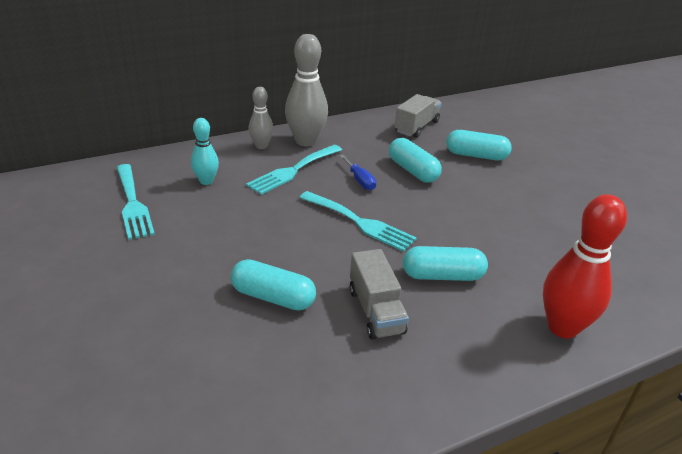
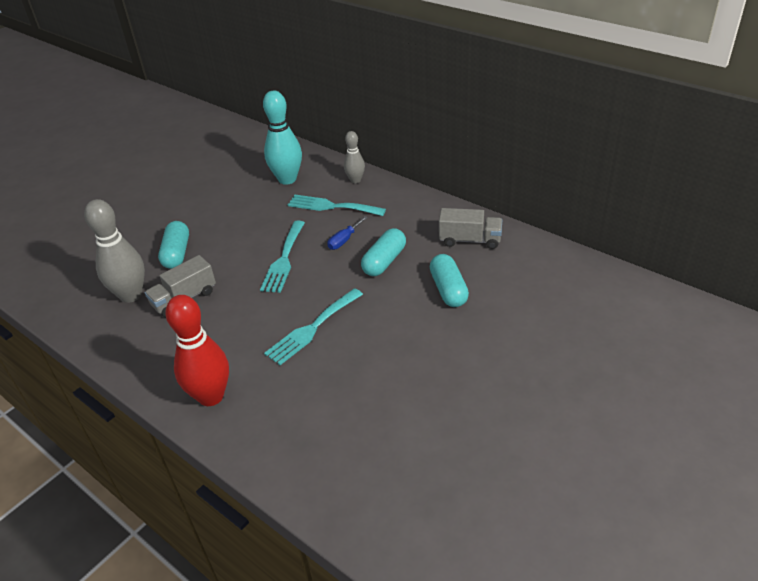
camera: 70 degrees right, 5 degrees up
(133, 204) = (240, 167): turquoise fork -> turquoise fork (312, 329)
(206, 181) = (287, 179): turquoise bowling pin -> turquoise bowling pin, size x1.75
(306, 141) = (382, 195): grey bowling pin -> grey bowling pin (131, 295)
(442, 276) = (241, 318): turquoise capsule -> none

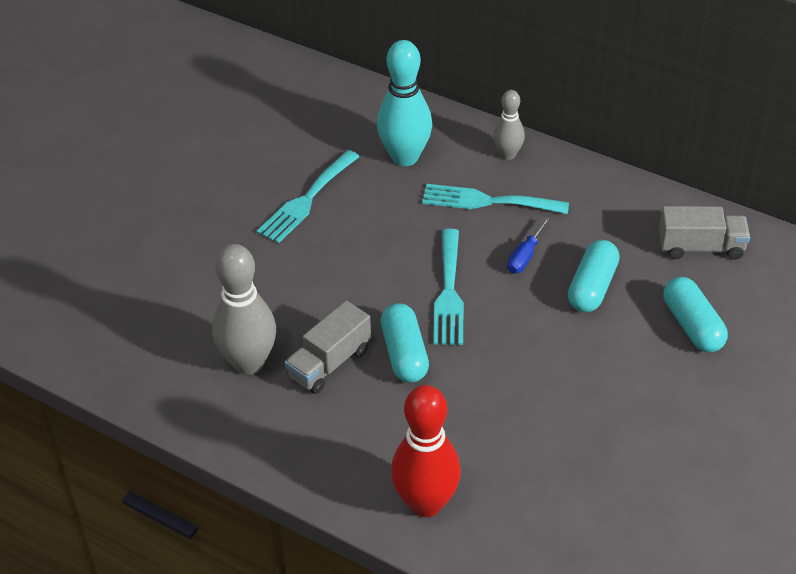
camera: 10 degrees left, 5 degrees up
(177, 253) = (287, 292): turquoise capsule -> turquoise capsule (404, 354)
(312, 329) = (526, 396): turquoise fork -> turquoise fork (306, 200)

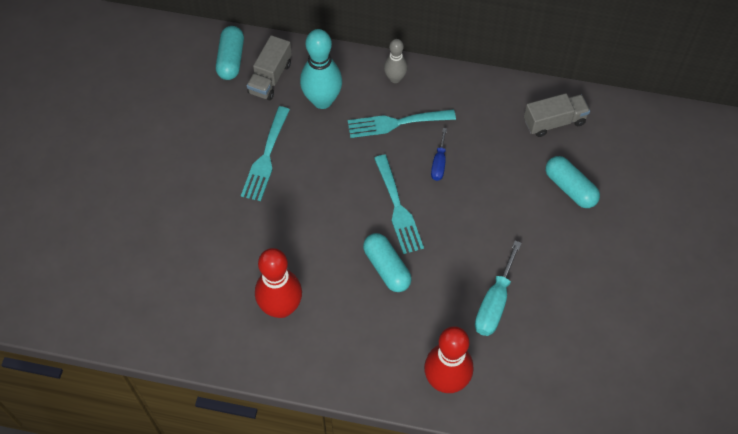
camera: 20 degrees left, 15 degrees up
(248, 363) = (281, 307): grey bowling pin -> red bowling pin
(329, 363) = (338, 291): grey truck -> grey truck (270, 78)
(531, 431) = (494, 303): none -> turquoise screwdriver
(592, 287) = (493, 176): turquoise capsule -> turquoise capsule (231, 59)

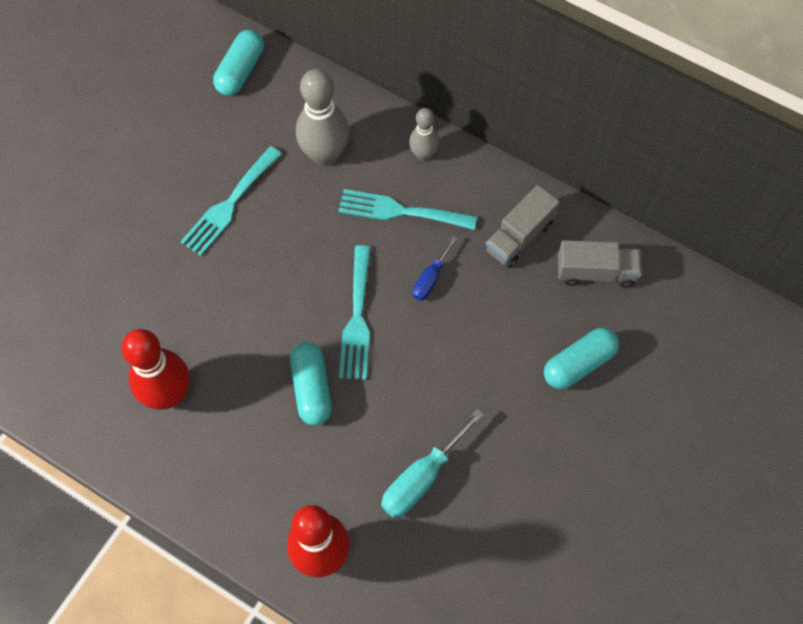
camera: 20 degrees right, 5 degrees up
(270, 78) = (276, 108): grey truck -> grey truck (519, 237)
(322, 100) = (325, 155): turquoise bowling pin -> grey bowling pin
(570, 188) = (579, 364): turquoise capsule -> turquoise capsule turned 75 degrees clockwise

